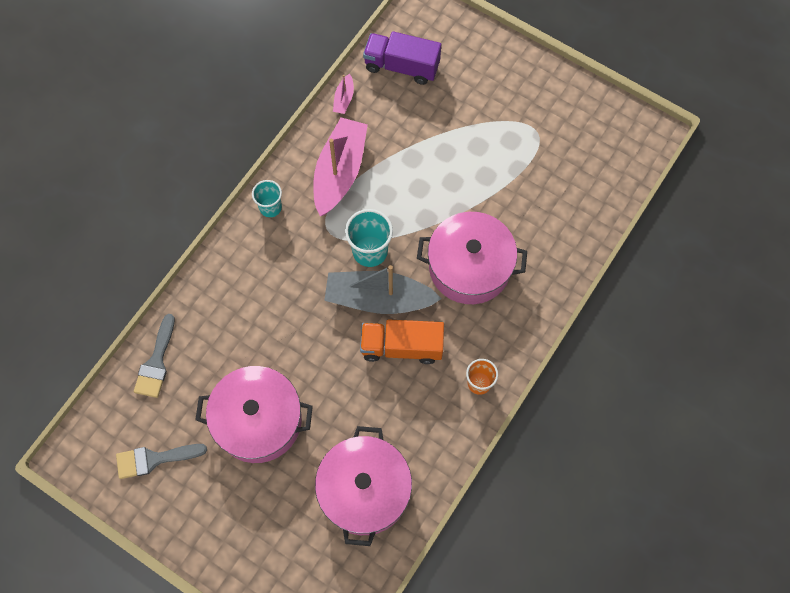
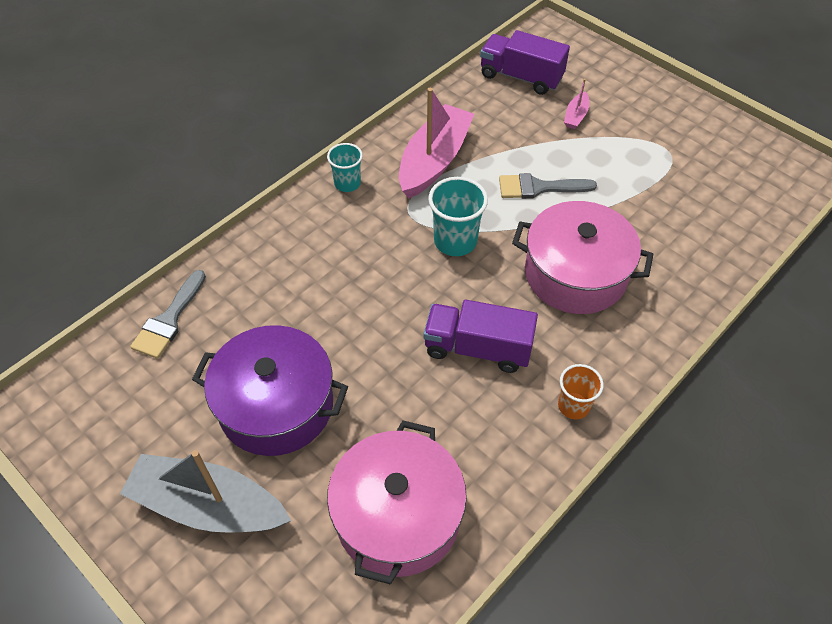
camera: 10 degrees right, 15 degrees down
(154, 459) = (130, 430): grey brush -> grey brush (539, 187)
(258, 420) = (276, 405): pink pot -> purple pot
(344, 99) = (452, 97): pink boat -> pink boat (576, 116)
(378, 298) = (457, 291): grey boat -> grey boat (208, 506)
(402, 347) = (477, 348): orange truck -> purple truck

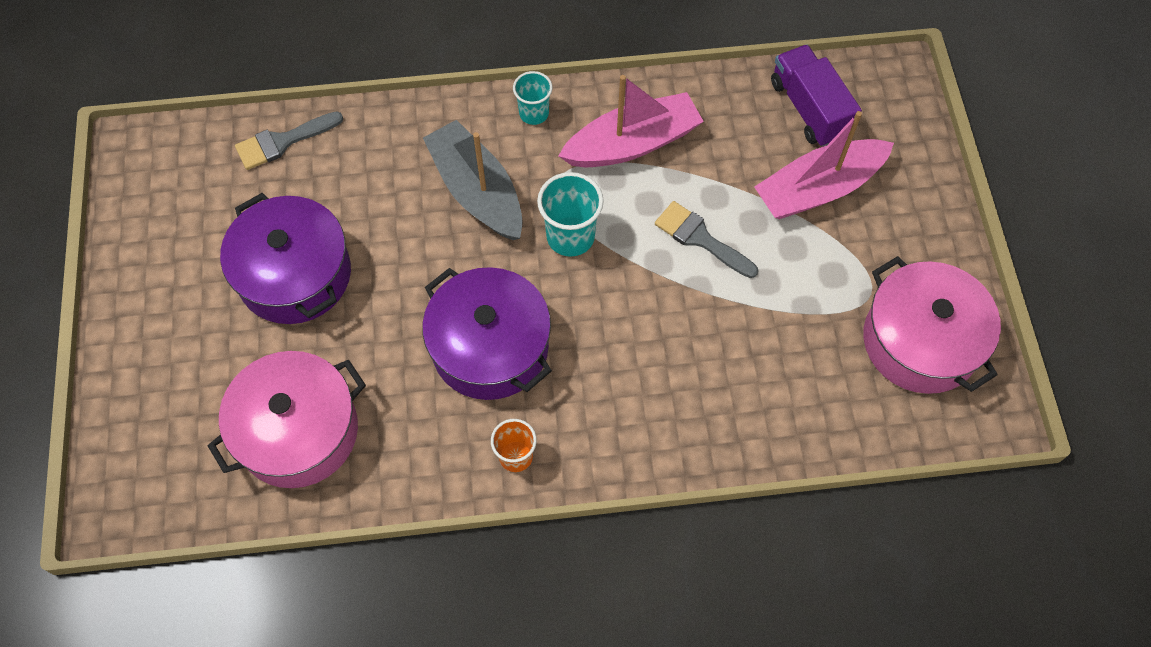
camera: 40 degrees right, 10 degrees up
(208, 506) = (181, 316): grey boat -> grey boat (477, 191)
(477, 348) = (490, 347): purple truck -> purple pot
(575, 274) = (643, 345): pink pot -> pink pot (920, 341)
(576, 116) = (818, 189): pink boat -> pink boat, size x2.31

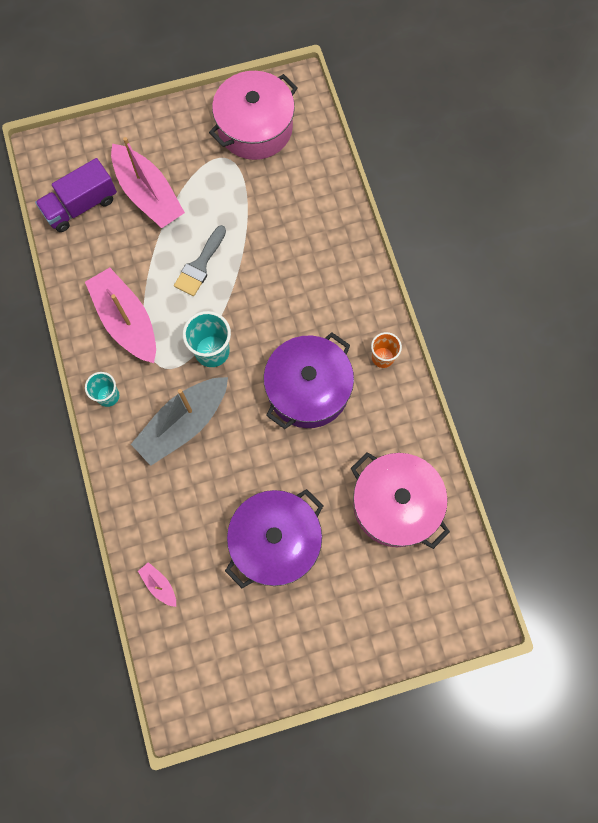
camera: 100 degrees left, 10 degrees up
(282, 142) = (159, 585): grey brush -> pink boat

